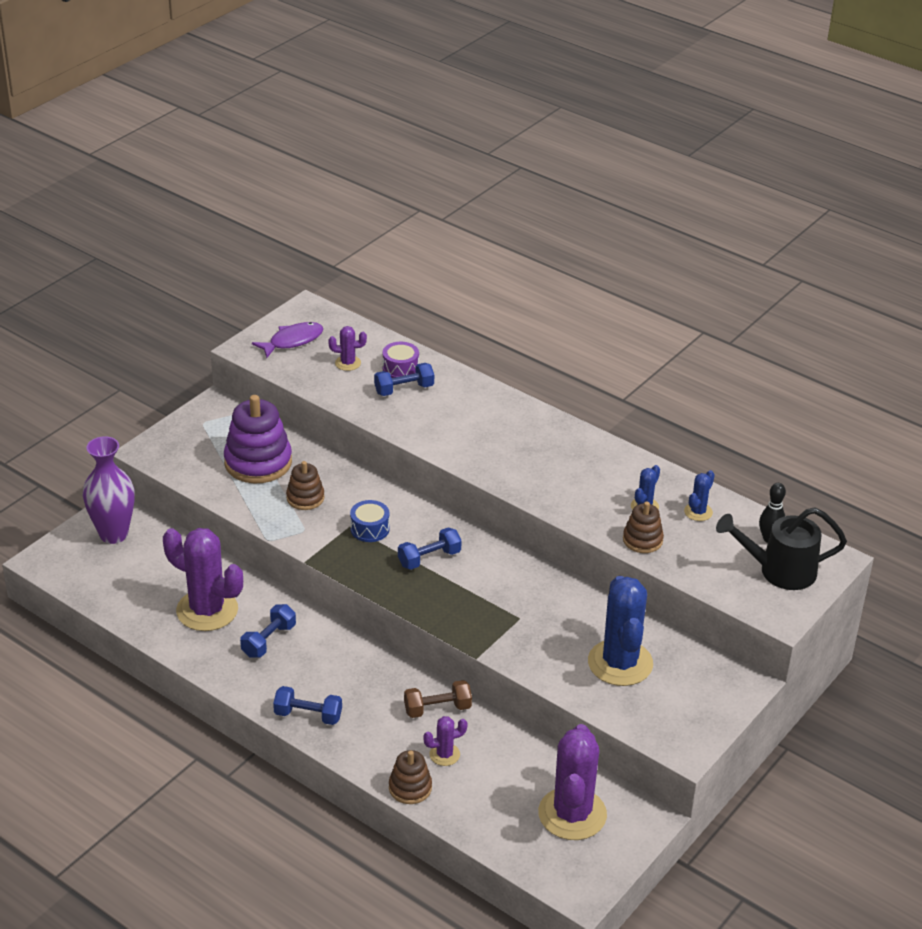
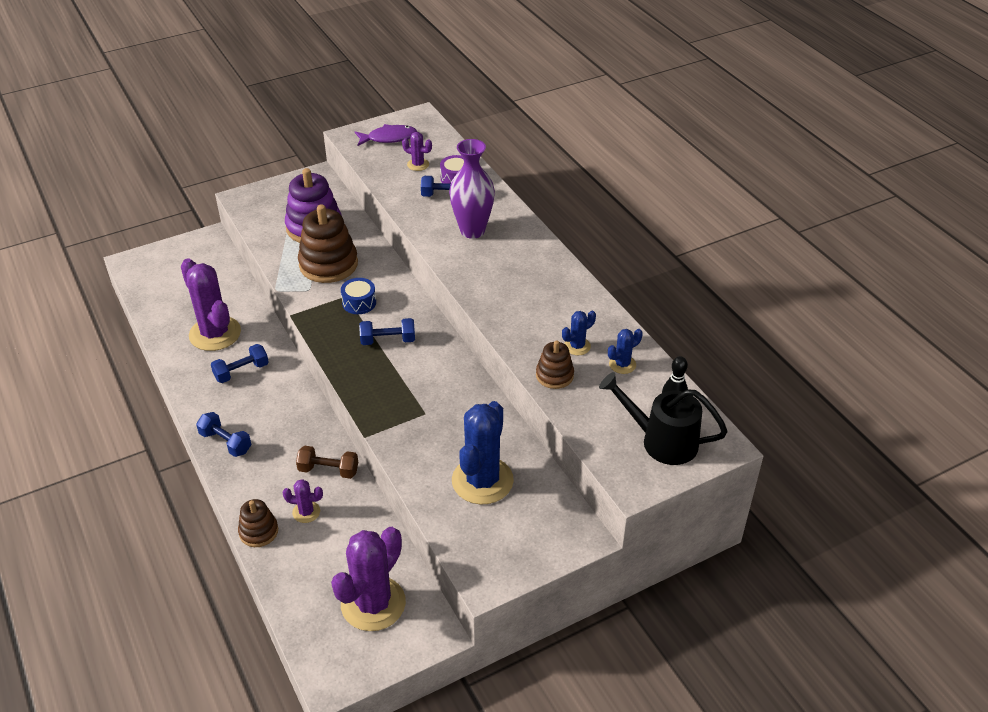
camera: 25 degrees right, 5 degrees up
(113, 534) = (194, 256): purple vase -> purple vase (472, 231)
(305, 498) = (328, 264): brown stacking toy -> brown stacking toy, size x1.82

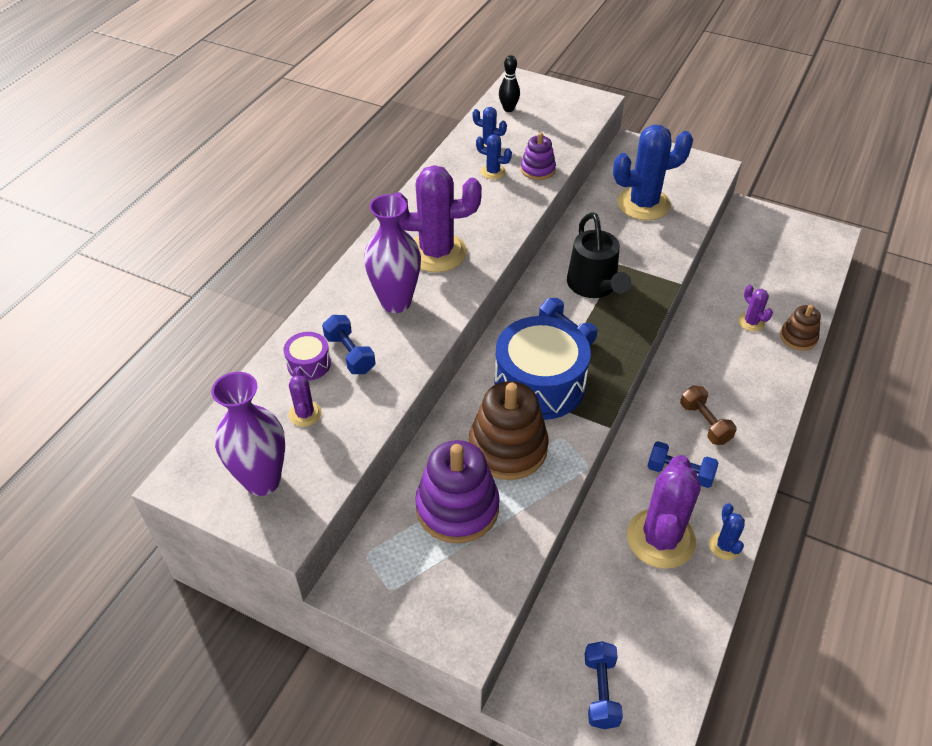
camera: 125 degrees left, 5 degrees up
(176, 358) = (724, 546): none -> blue cactus
(225, 442) = (758, 420): blue dumbbell -> blue dumbbell (601, 691)
(328, 470) = (704, 334): brown dumbbell -> brown dumbbell (704, 423)
(359, 303) = (539, 384): blue drum -> blue drum, size x2.21
(373, 604) = (767, 246): purple cactus -> purple cactus (436, 252)
(389, 138) = (262, 481): purple fish -> purple vase
(554, 375) = (537, 170): brown stacking toy -> purple stacking toy
(661, 441) = (545, 103): black watering can -> black watering can (594, 287)

